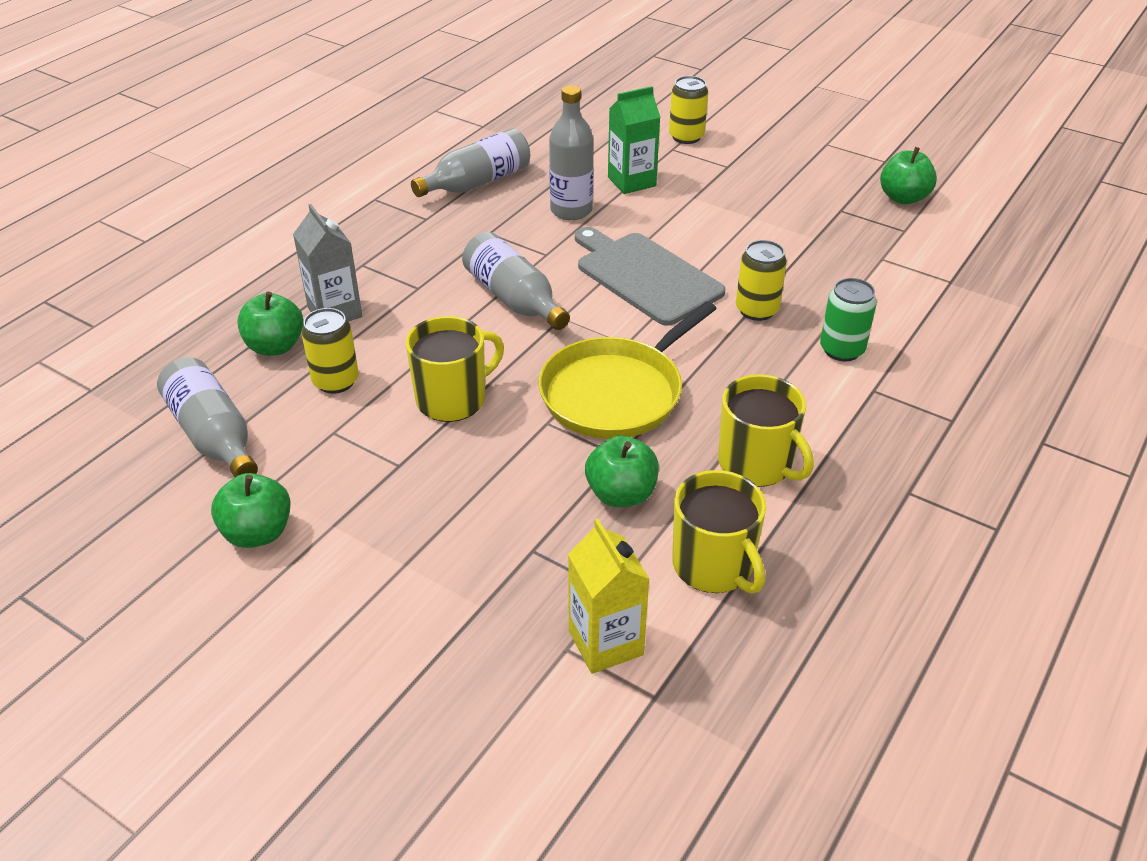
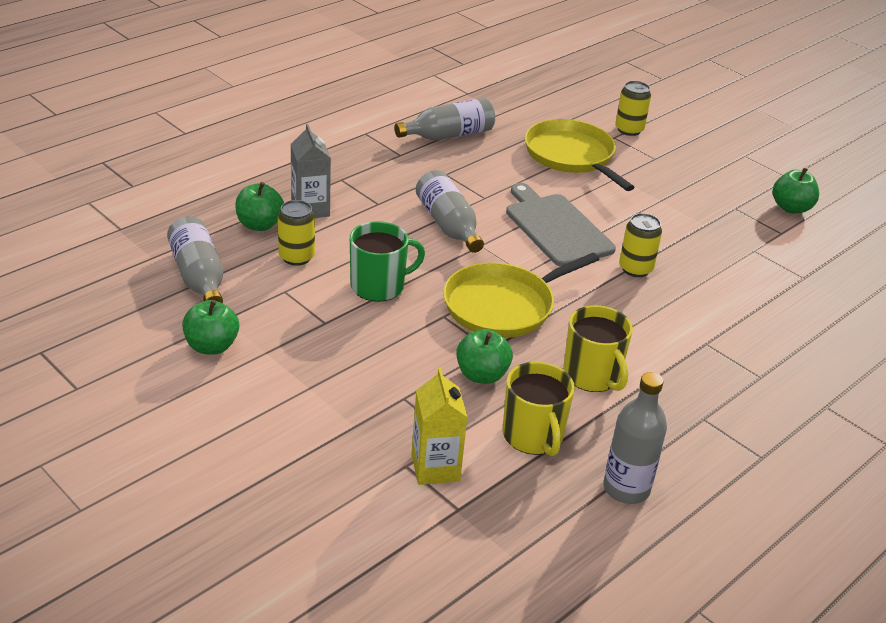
camera: 10 degrees right, 5 degrees down
(453, 399) = (379, 286): yellow mug -> green mug
(571, 210) = (515, 169): grey bottle -> grey bottle (626, 489)
(631, 182) = (571, 156): green carton -> yellow pan
(842, 350) = (692, 310): green can -> none

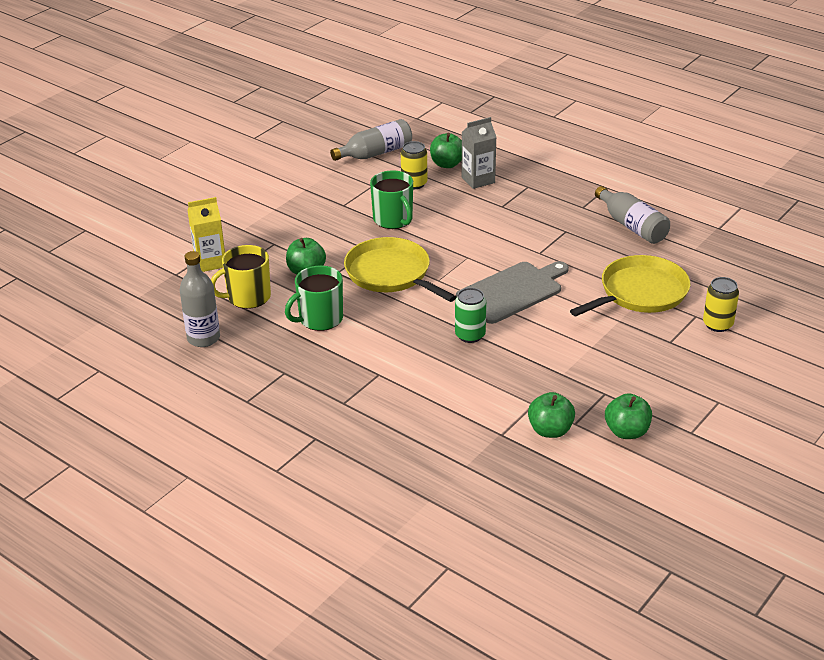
camera: 85 degrees right, 0 degrees up
(211, 346) = (305, 170): green apple -> green apple (550, 430)
(448, 225) = (488, 240): grey bottle -> none
(592, 375) = (320, 319): yellow mug -> green mug
(635, 269) = (470, 335): yellow can -> green can

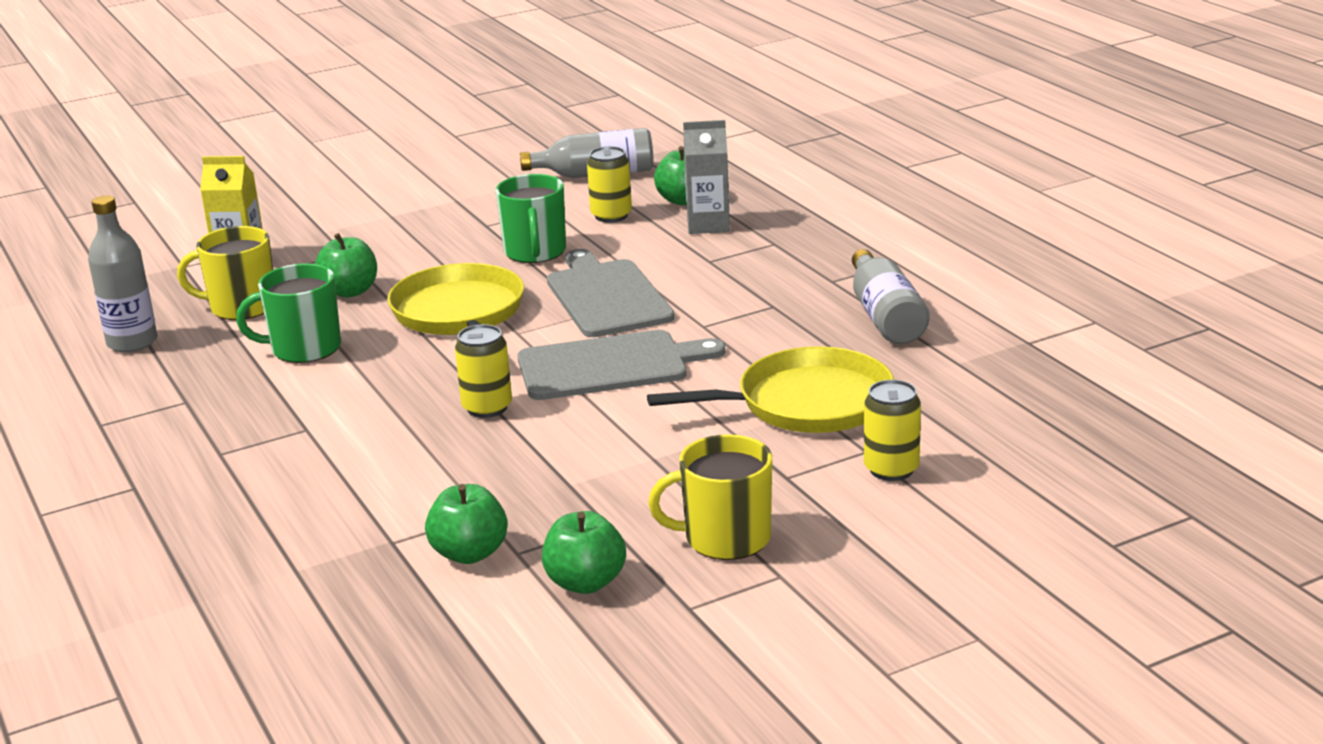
camera: 25 degrees right, 10 degrees down
(466, 243) = (607, 296): none -> grey cutting board
(470, 335) = (487, 408): green can -> yellow can
(672, 387) = (725, 538): none -> yellow mug

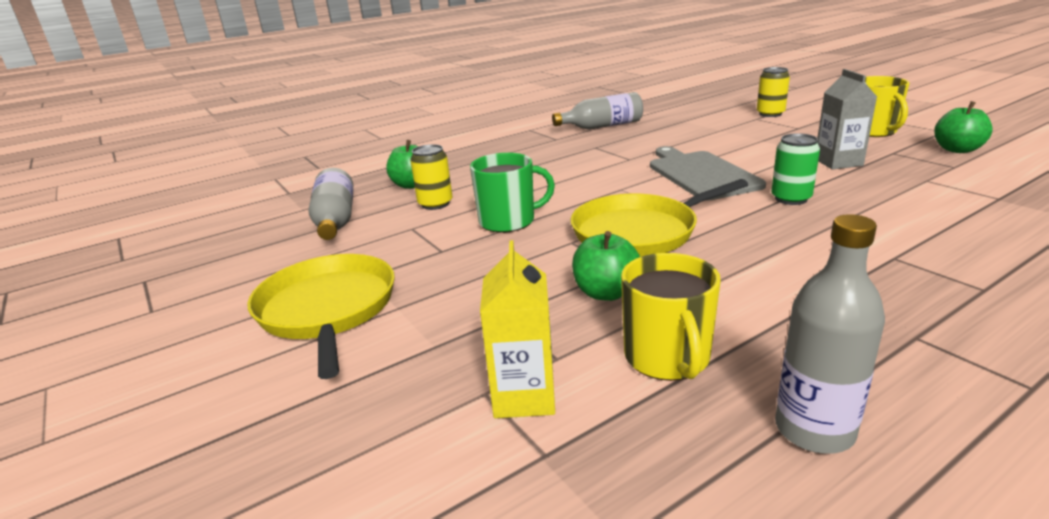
camera: 95 degrees left, 0 degrees up
(304, 349) = (748, 291): green mug -> none
(469, 553) = (975, 176): green apple -> none
(487, 408) = (791, 199): yellow can -> green can
(607, 296) = (591, 187): grey cutting board -> none
(708, 225) = (463, 173): grey carton -> grey carton (838, 162)
(806, 403) = (716, 131): yellow pan -> yellow pan (327, 310)

